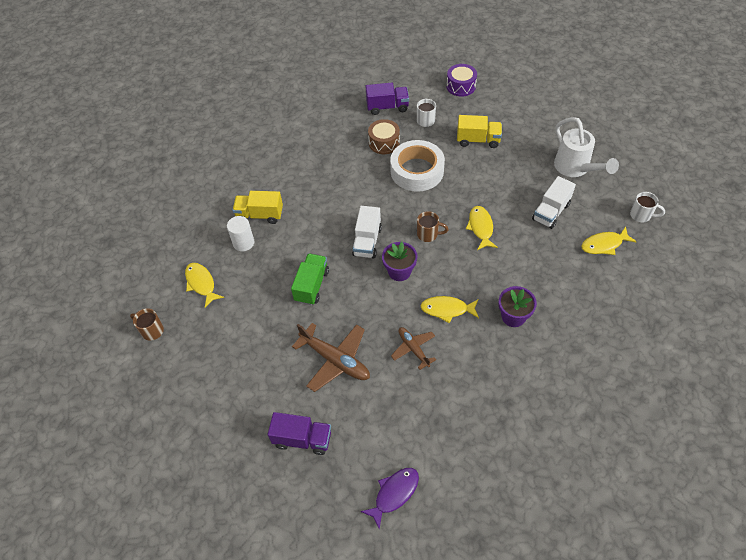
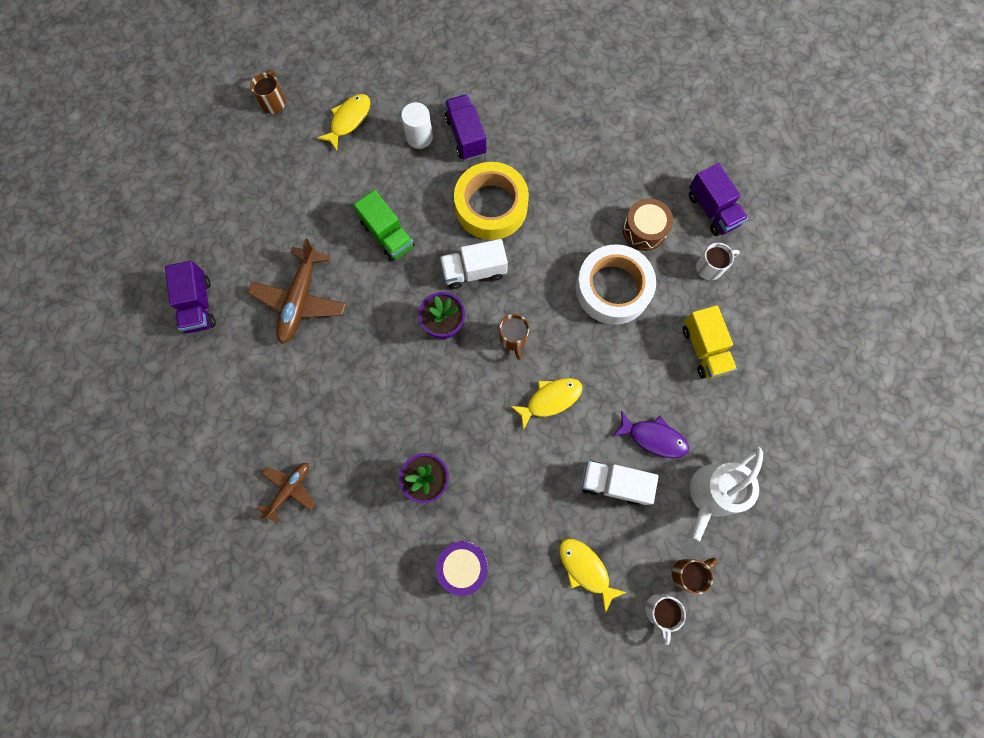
camera: 65 degrees right, 20 degrees up
(260, 215) = (466, 136): yellow truck -> purple truck
(311, 286) = (388, 235): green truck -> green truck turned 60 degrees clockwise
(323, 217) = (491, 206): none -> yellow tape
(394, 494) = (166, 419): purple fish -> purple fish (653, 438)
(413, 349) = (343, 378): brown plane -> brown plane (289, 489)
(447, 309) = (409, 398): yellow fish -> none
(461, 86) = (801, 292): purple drum -> purple drum (462, 566)
(620, 194) = (687, 573): none -> brown mug

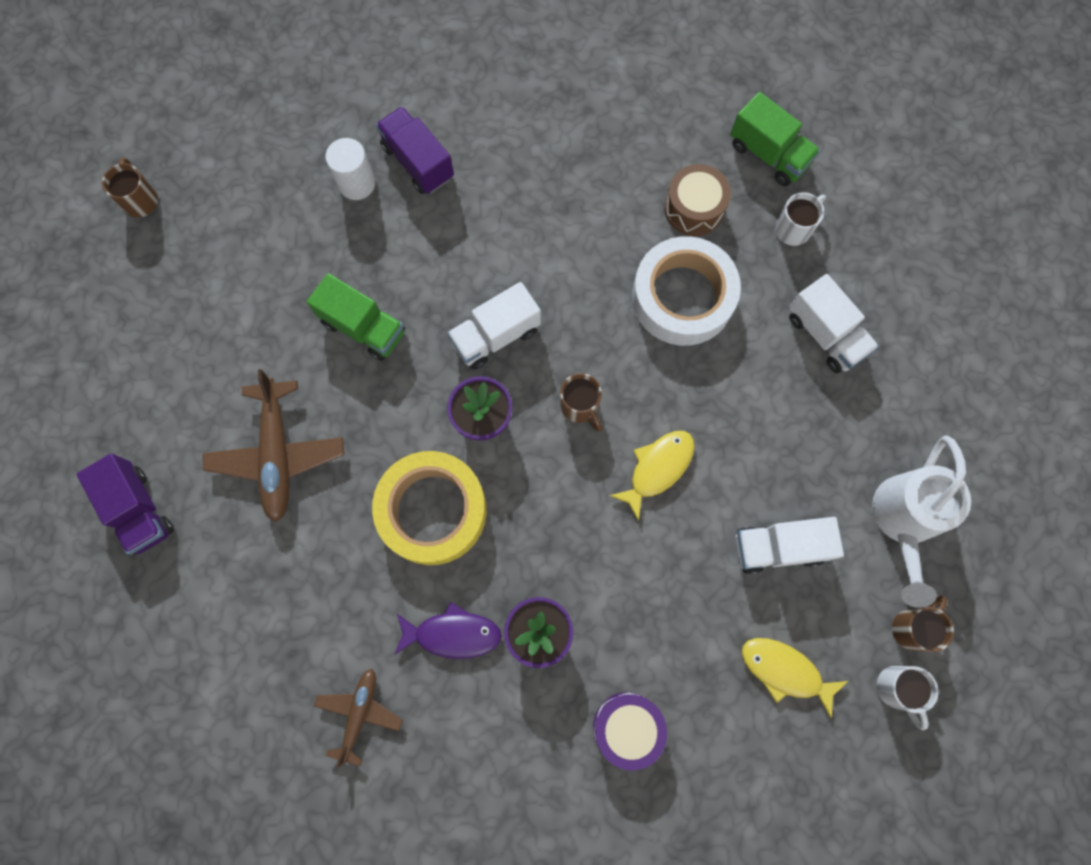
camera: 20 degrees left, 0 degrees up
(349, 120) = (253, 192): yellow fish -> none
(491, 206) = (486, 243): yellow tape -> yellow tape (432, 510)
(653, 438) = (806, 470): purple fish -> purple fish (453, 634)
(704, 349) = (825, 334): yellow truck -> white truck
(712, 210) = (769, 154): purple truck -> green truck

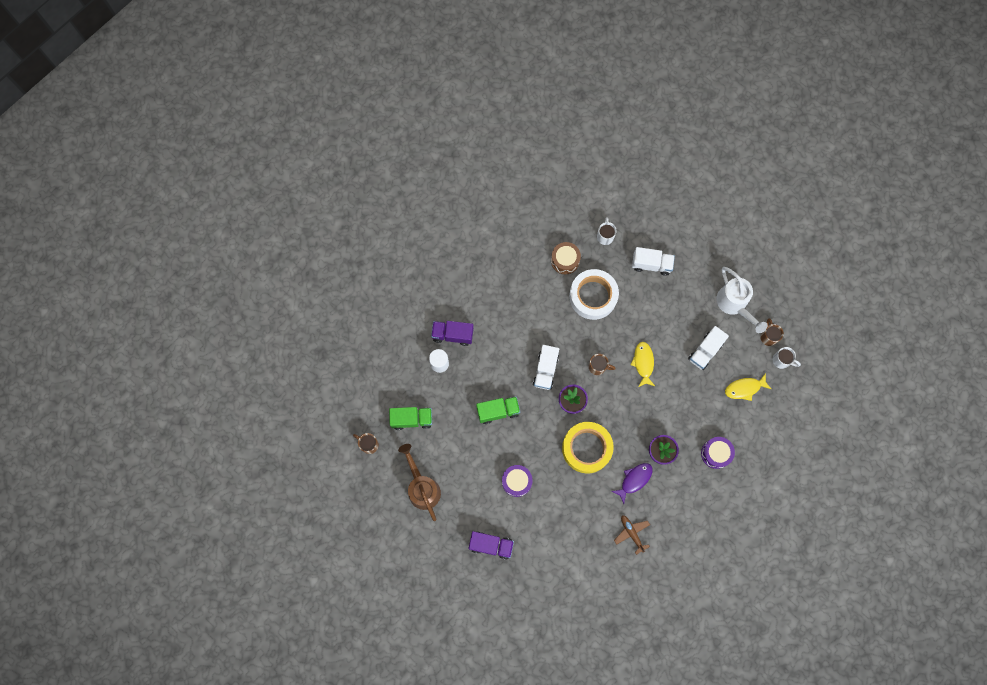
camera: 45 degrees left, 0 degrees up
(142, 329) = (422, 487): none -> brown watering can
(278, 454) = (516, 481): brown plane -> purple drum
(769, 154) = (570, 216): green truck -> green truck (412, 419)

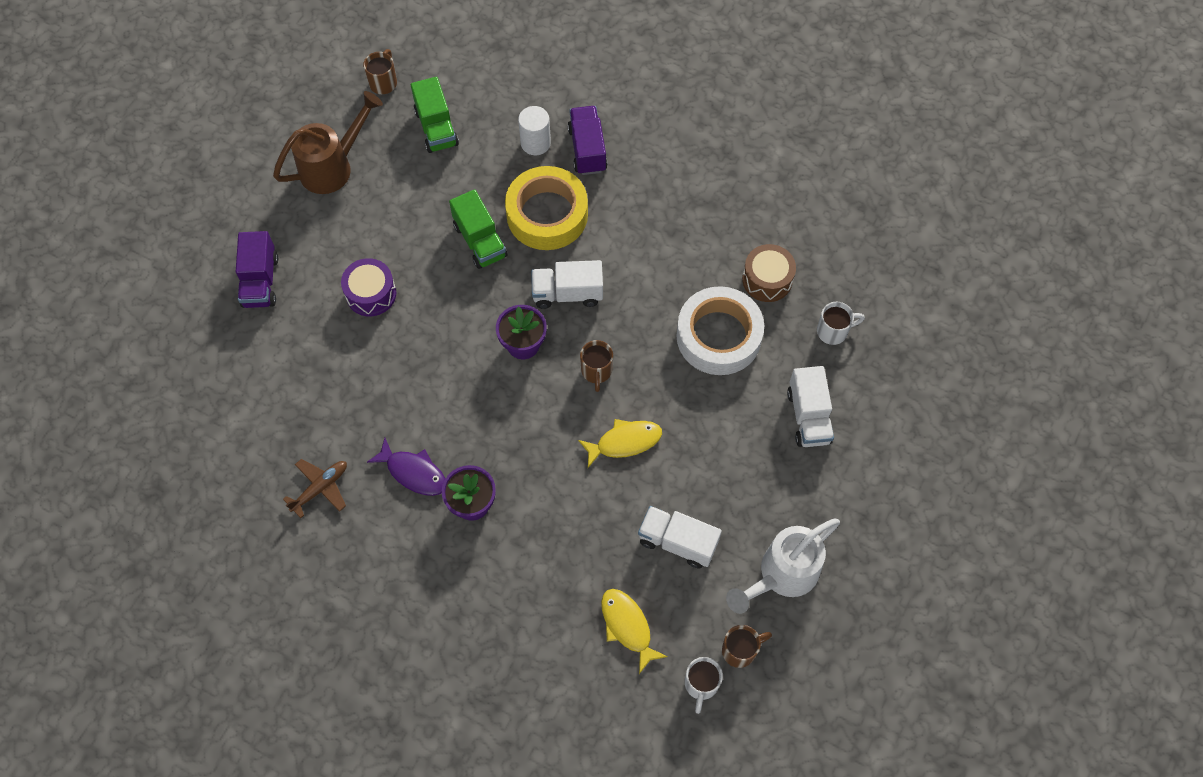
camera: 75 degrees right, 10 degrees down
(586, 448) = (450, 385): yellow tape -> yellow tape (547, 214)
(716, 453) = (492, 600): purple drum -> none

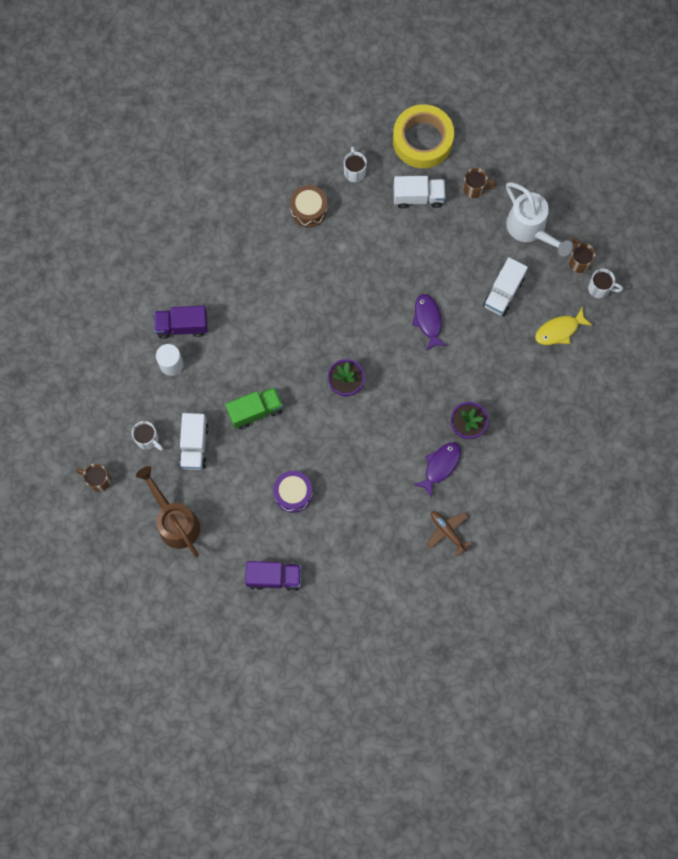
camera: 85 degrees left, 10 degrees up
(436, 128) = (148, 439): green truck -> white mug
(547, 214) = (237, 360): yellow tape -> yellow tape (422, 140)
(567, 293) = (307, 350): white truck -> white truck (194, 446)
(596, 371) = (372, 335): brown mug -> brown mug (474, 188)
(625, 442) = (428, 320): yellow fish -> purple fish
(718, 336) = (351, 248): white tape -> none

